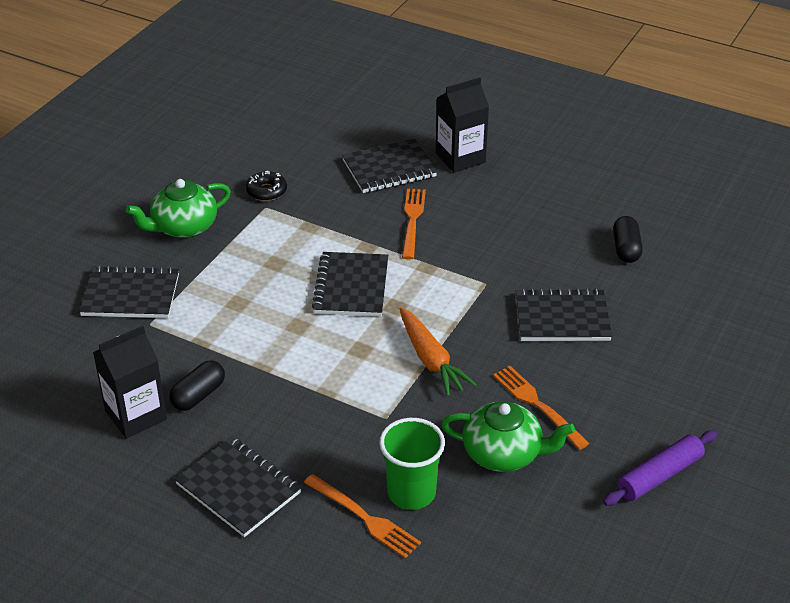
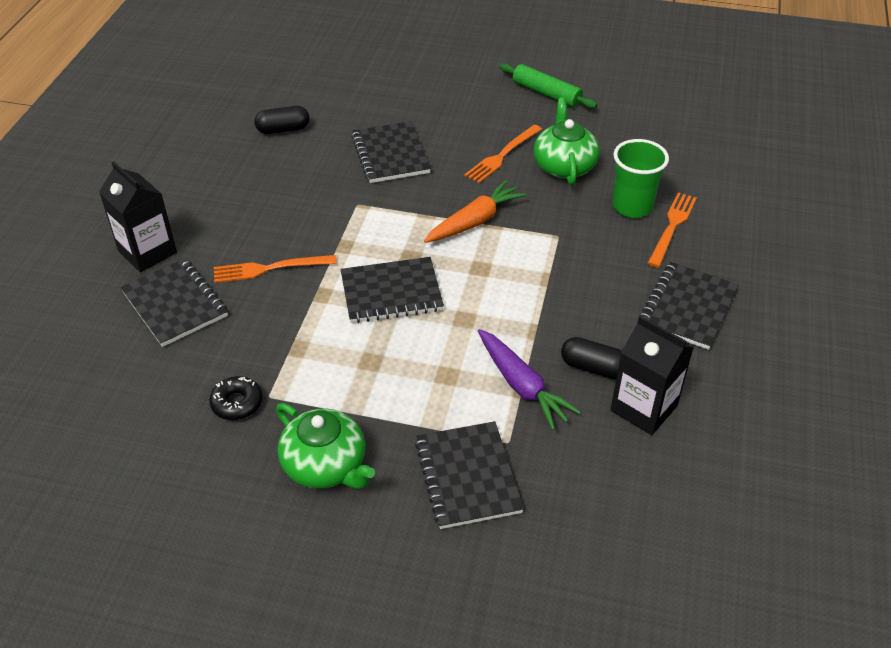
camera: 105 degrees left, 5 degrees up
(202, 344) = (522, 385): none -> purple carrot
(659, 476) = (546, 93): purple rolling pin -> green rolling pin

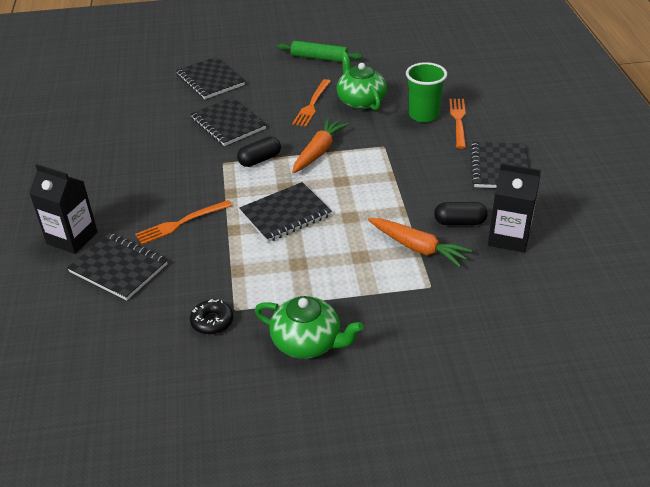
camera: 20 degrees left, 5 degrees down
(283, 129) = (132, 126): black capsule -> black capsule (260, 160)
(468, 476) = (416, 317): black notebook -> black notebook (210, 80)
(522, 385) = (418, 248): purple carrot -> orange carrot

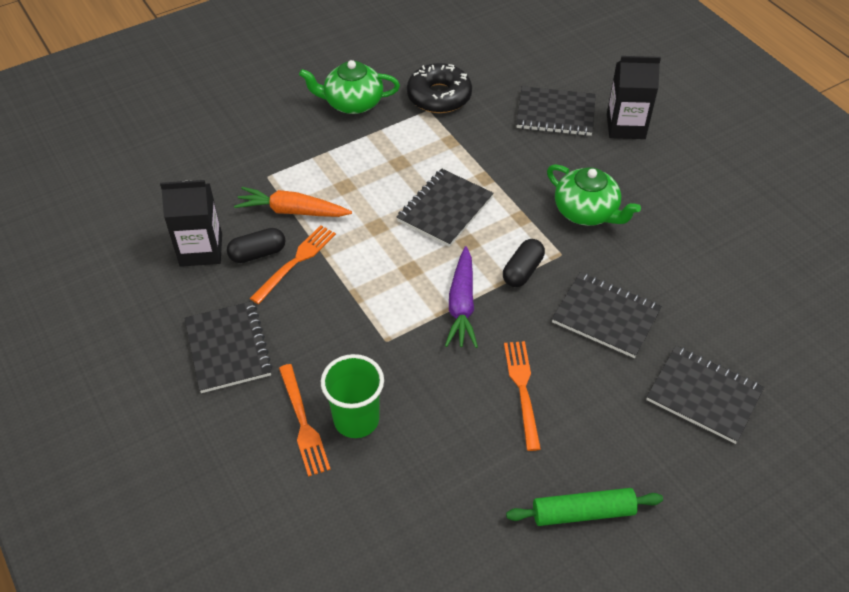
camera: 155 degrees right, 10 degrees up
(181, 223) = (540, 169): orange fork -> orange fork (296, 261)
(212, 321) = (439, 96): black donut -> black donut, size x1.74
(318, 152) = (461, 305): orange carrot -> purple carrot
(360, 101) = (459, 421): green teapot -> green teapot (587, 212)

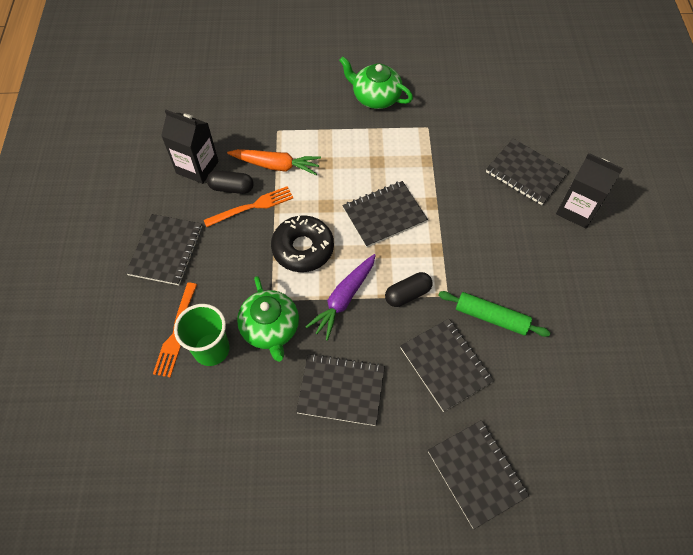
camera: 30 degrees right, 10 degrees up
(292, 211) = (276, 166): orange carrot -> orange carrot turned 150 degrees clockwise
(439, 96) = (444, 119): black donut -> black donut (303, 248)
(522, 389) = (341, 390): orange fork -> black notebook
(583, 512) = (316, 513): green rolling pin -> green rolling pin (491, 317)
(587, 212) = (492, 269): green teapot -> green teapot (270, 328)

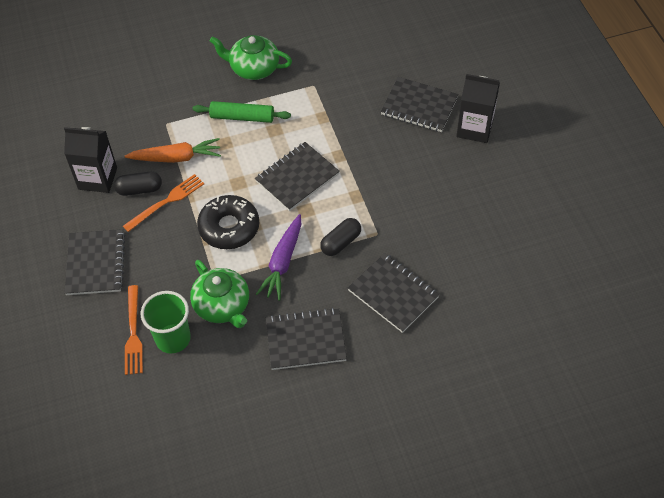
camera: 15 degrees left, 5 degrees down
(476, 473) = (445, 374): black notebook -> none
(491, 317) = (422, 243): green rolling pin -> green rolling pin (242, 117)

